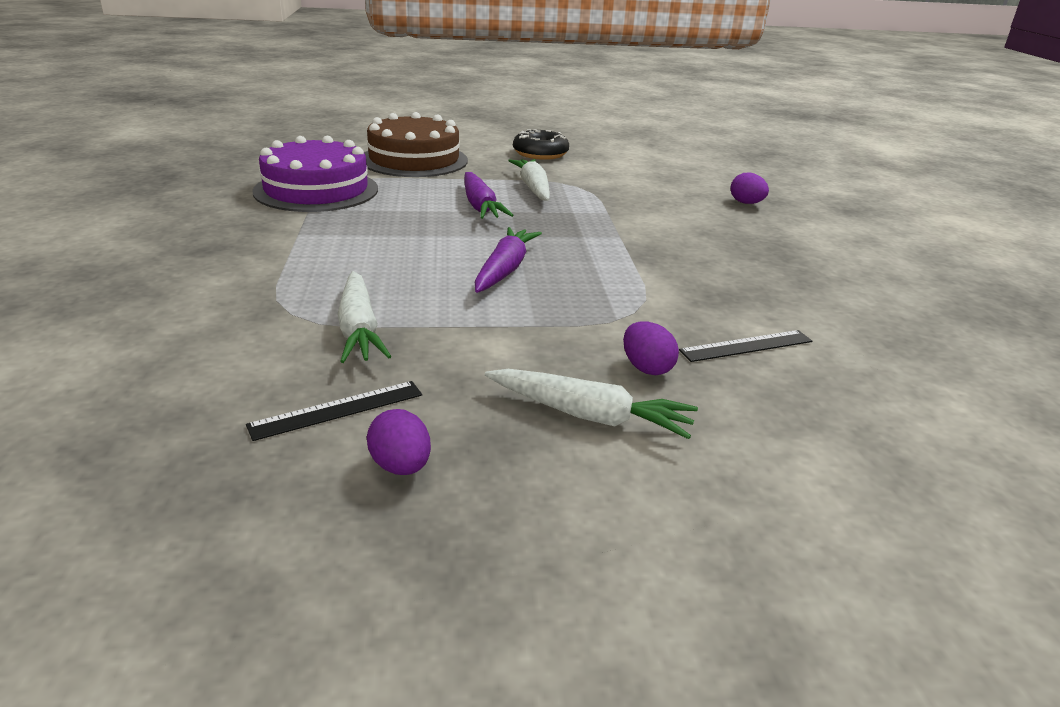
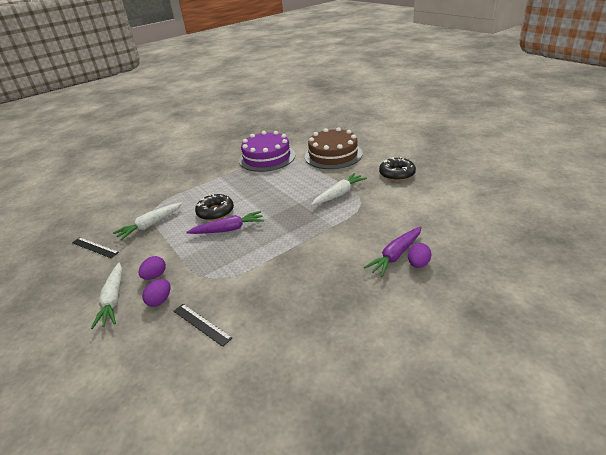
camera: 65 degrees right, 5 degrees up
(401, 466) = (66, 274): purple egg -> purple egg (155, 276)
(426, 265) = (215, 212): none -> black donut
(480, 206) = (295, 193): purple carrot -> purple carrot (395, 255)

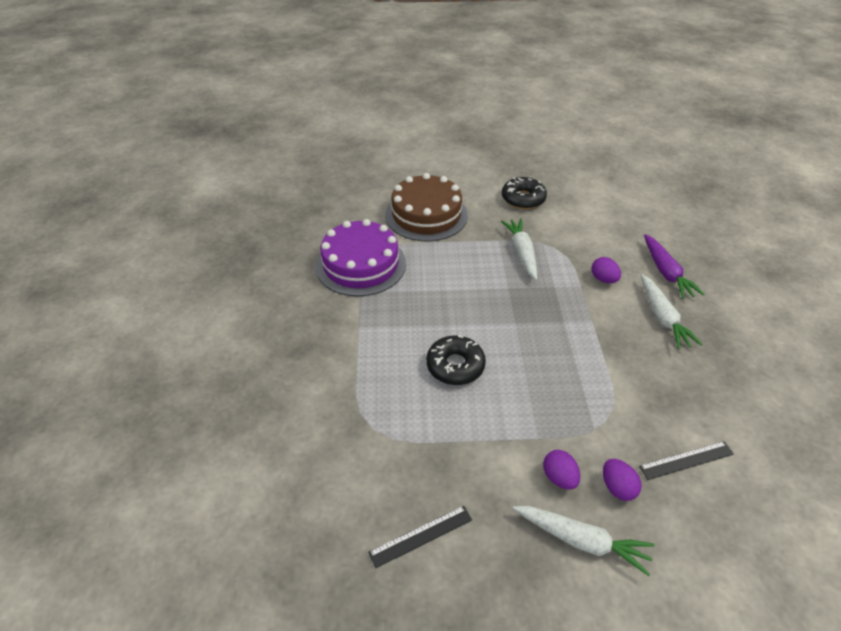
camera: 60 degrees left, 10 degrees up
(151, 225) = (420, 446): white carrot -> white carrot (662, 317)
(228, 229) = (511, 369): purple carrot -> none
(418, 264) = (689, 267): purple egg -> purple egg (603, 279)

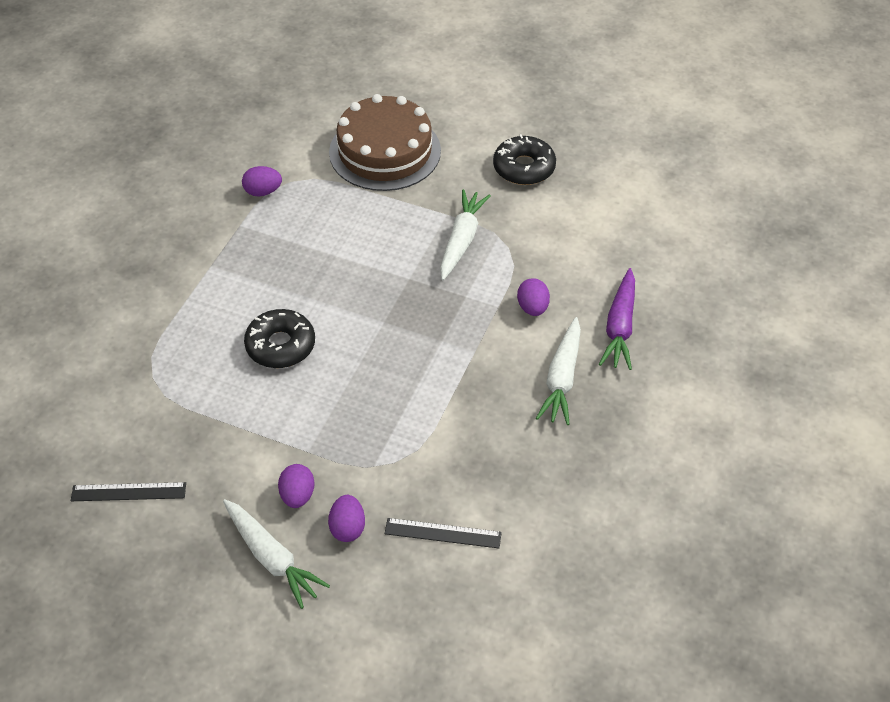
camera: 25 degrees right, 5 degrees up
(361, 264) = (263, 192): purple cake -> purple egg

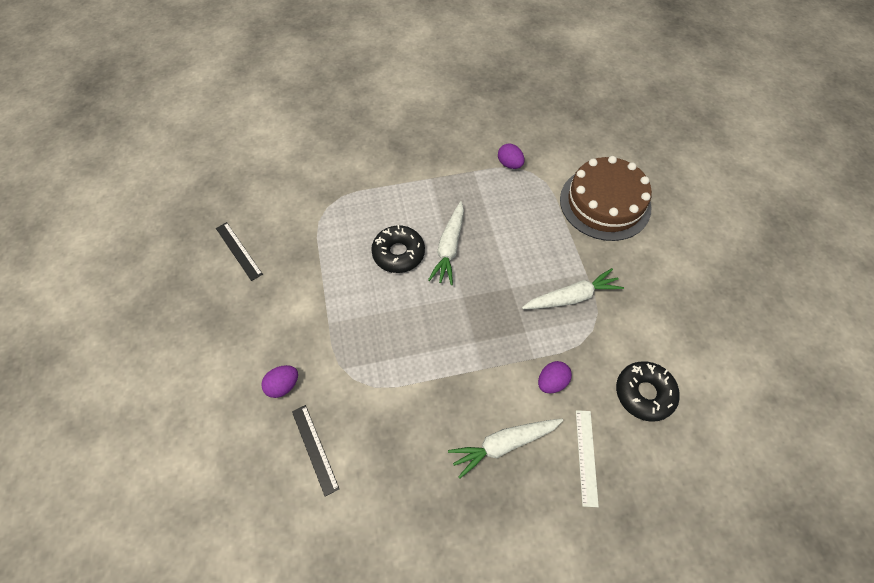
camera: 55 degrees right, 10 degrees up
(272, 558) = (235, 357): white carrot -> white carrot (449, 248)
(297, 495) = (290, 340): purple egg -> none
(524, 168) = (674, 293): black donut -> black donut (644, 393)
(620, 327) = (586, 457): purple carrot -> white ruler

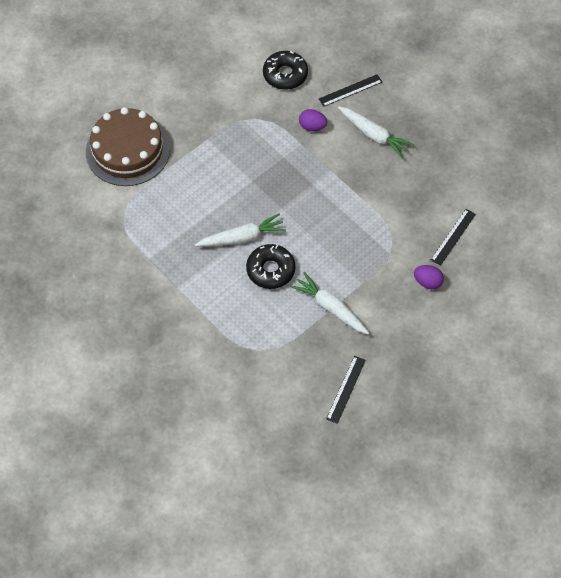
camera: 120 degrees left, 0 degrees up
(509, 164) = (124, 235): purple egg -> none
(572, 297) = (235, 140): white carrot -> white carrot (330, 308)
(586, 457) = (350, 90): white ruler -> black ruler

